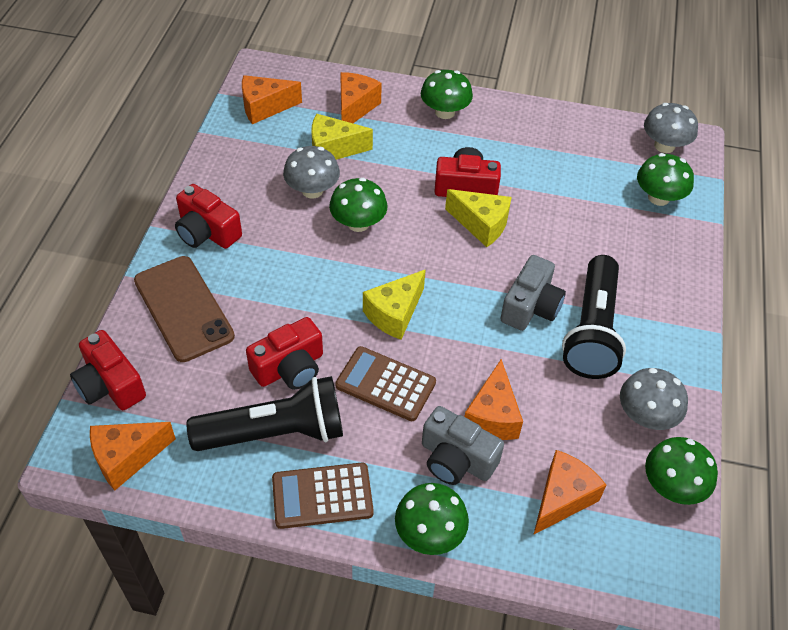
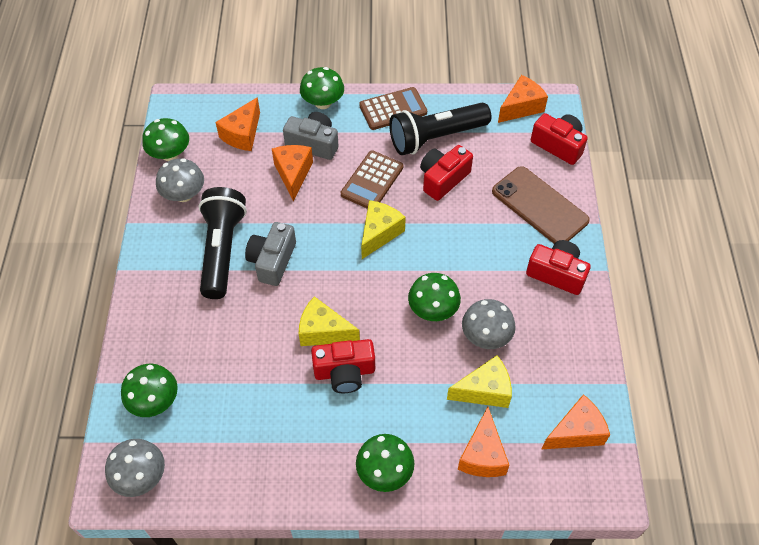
camera: 170 degrees right, 5 degrees up
(385, 384) = (372, 181): brown calculator -> brown calculator turned 105 degrees clockwise

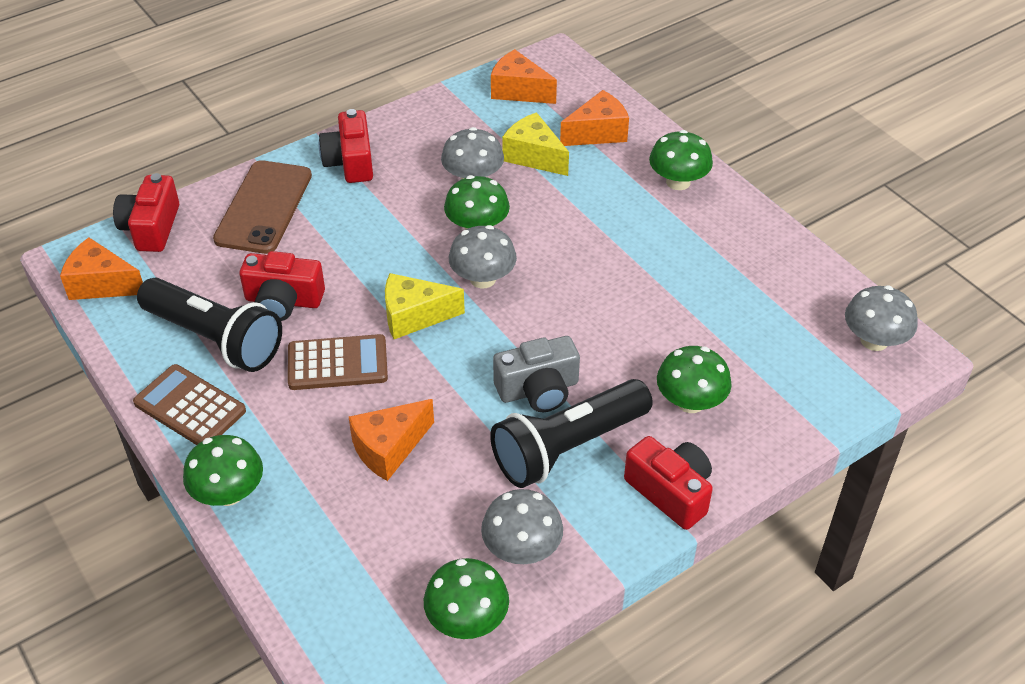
camera: 125 degrees left, 10 degrees down
(154, 401) = (799, 382): green mushroom -> green mushroom (690, 402)
(242, 134) = (361, 552): orange cheese -> none
(313, 144) = (318, 458): grey camera -> none
(323, 332) = (584, 295): yellow cheese -> none
(344, 372) = (612, 255): red camera -> red camera (670, 492)
(383, 285) = (483, 279): none -> grey mushroom

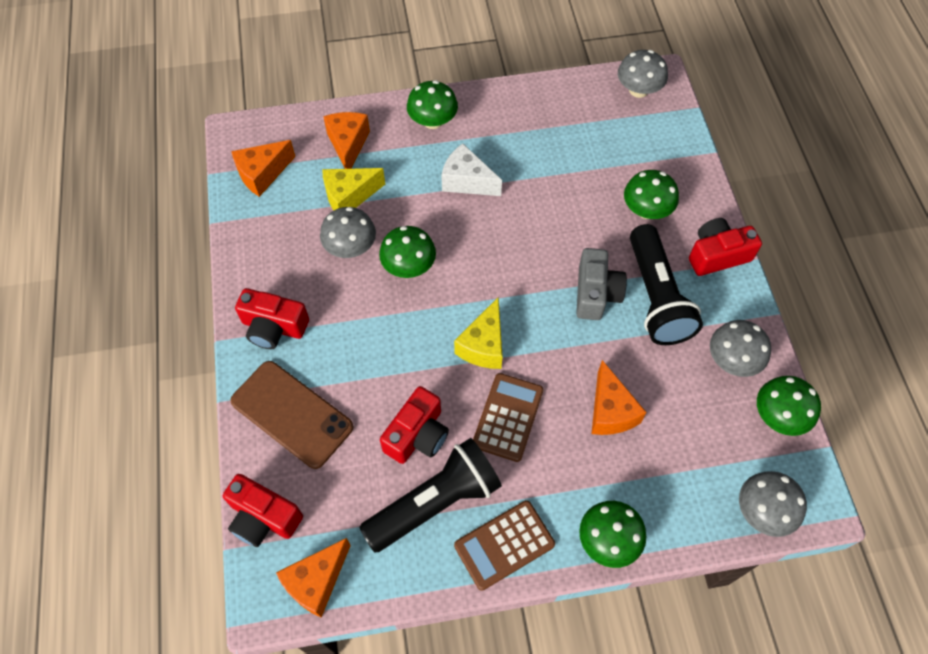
camera: 65 degrees left, 15 degrees up
(483, 279) = (467, 284): grey mushroom -> grey mushroom (762, 511)
(617, 234) = (466, 181): none -> white cheese

